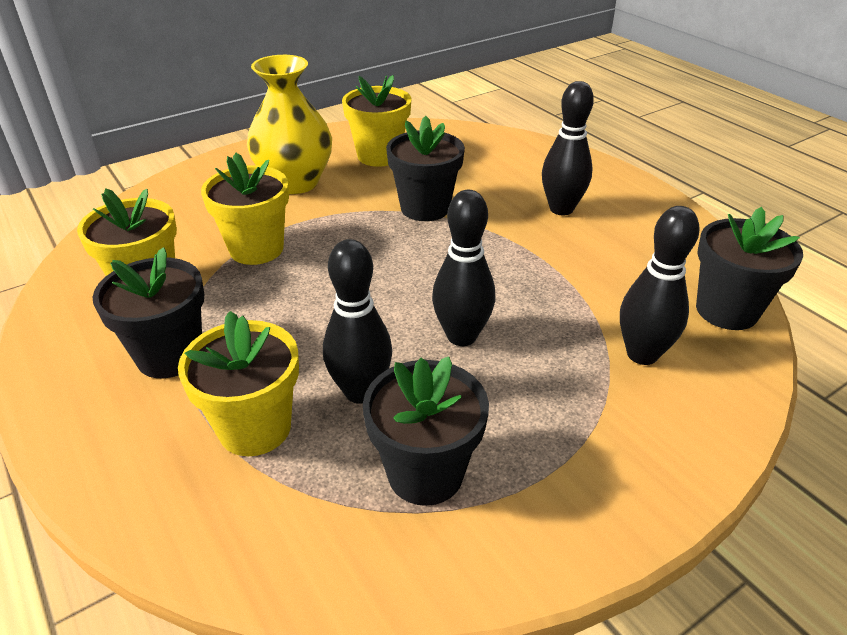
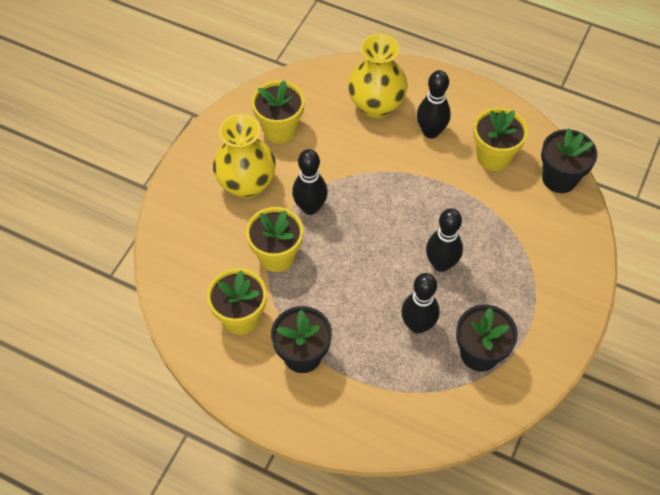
camera: 30 degrees left, 20 degrees up
(255, 428) = (385, 372): yellow flower pot -> yellow flower pot (493, 156)
(425, 208) = (349, 169): black flower pot -> none
(510, 170) = (376, 105): none -> yellow vase
(642, 354) = (534, 231): black bowling pin -> black bowling pin (310, 207)

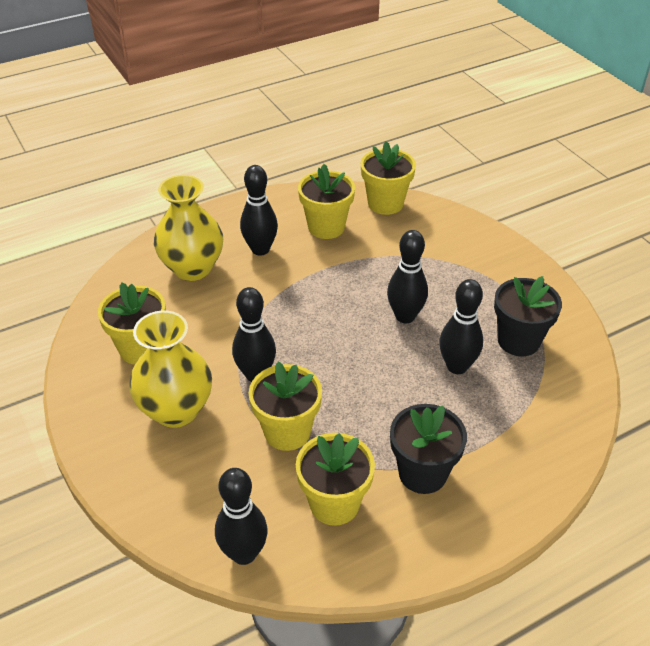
camera: 55 degrees left, 15 degrees down
(171, 290) = (244, 553): none -> black bowling pin
(559, 178) = (385, 203): black flower pot -> yellow flower pot

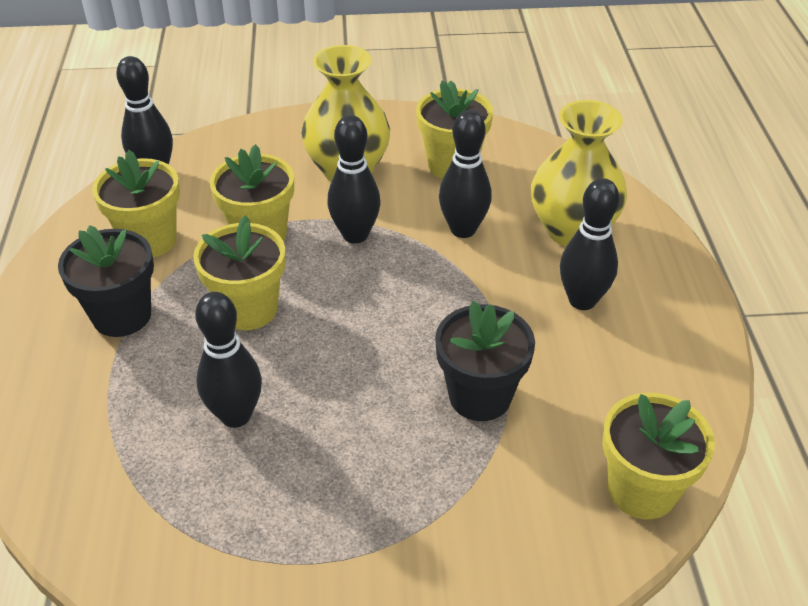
camera: 115 degrees right, 0 degrees up
(326, 227) = (605, 387): yellow flower pot -> yellow flower pot (248, 309)
(405, 316) = (360, 401): black bowling pin -> black bowling pin (463, 229)
(518, 341) = (227, 511): black flower pot -> black flower pot (480, 396)

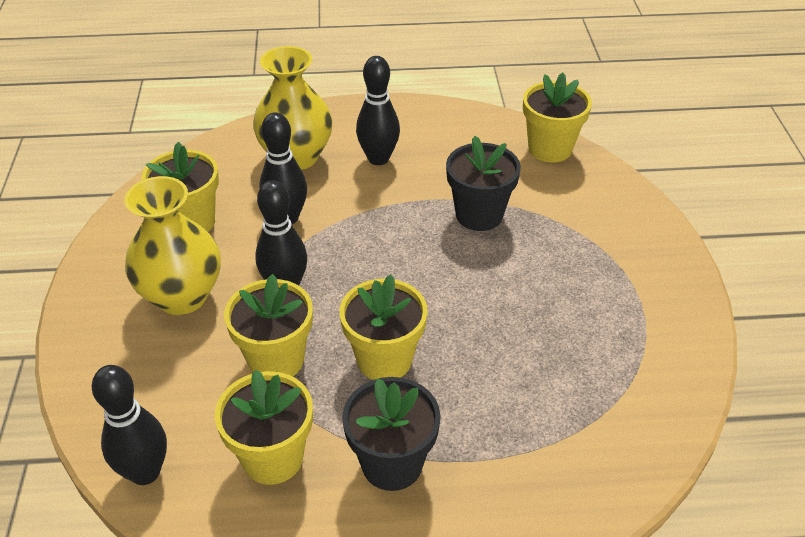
camera: 90 degrees left, 0 degrees up
(236, 415) = (513, 357): black bowling pin -> none

